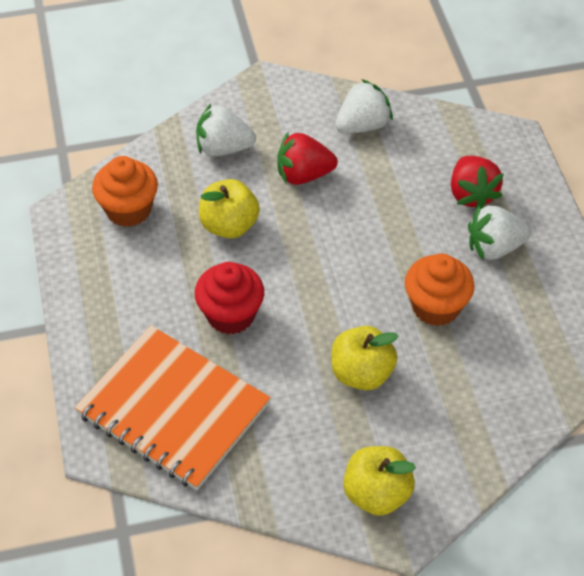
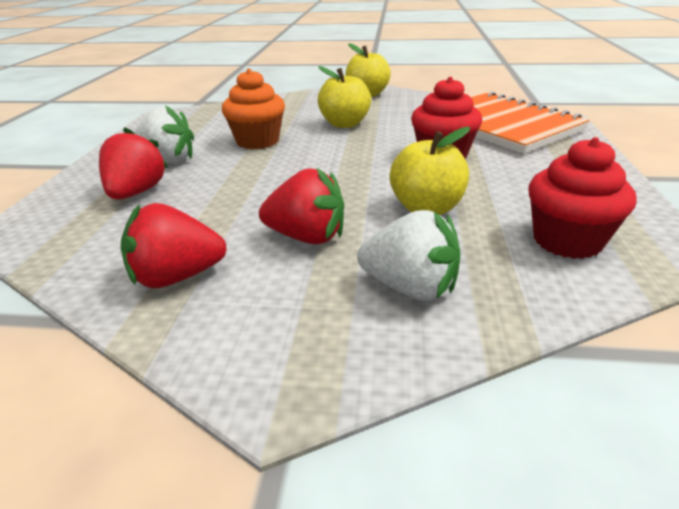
camera: 160 degrees left, 20 degrees down
(128, 210) = (567, 241): orange cupcake -> red cupcake
(362, 125) = (177, 277): white strawberry -> red strawberry

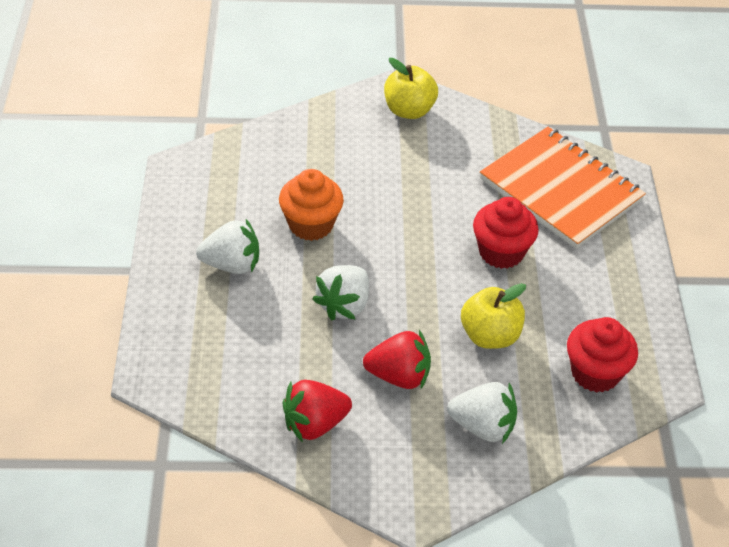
camera: 10 degrees left, 15 degrees up
(136, 193) = (228, 320): red strawberry -> none
(266, 185) = (344, 305): none -> white strawberry
(344, 124) = (395, 187): yellow apple -> none

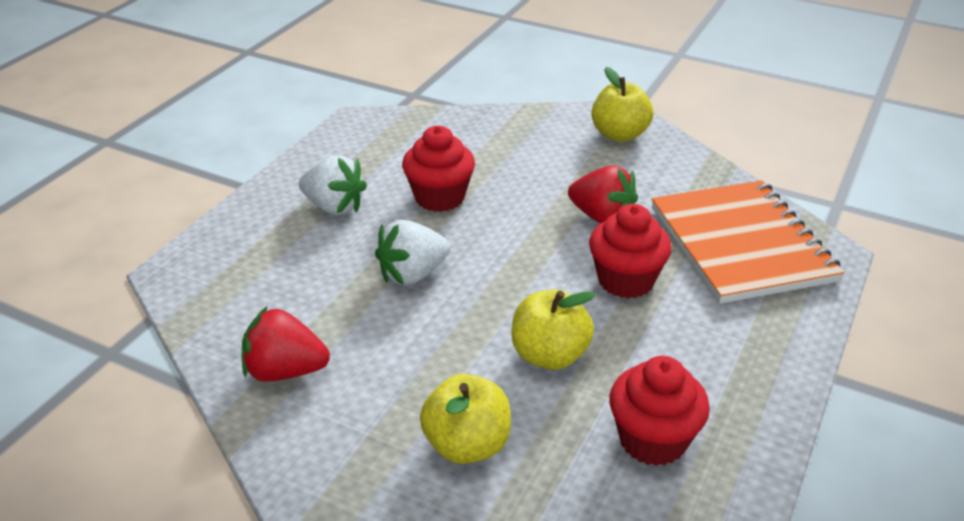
camera: 30 degrees right, 10 degrees down
(311, 224) = (439, 197): orange cupcake -> red cupcake
(399, 376) = (414, 358): red strawberry -> red strawberry (602, 217)
(483, 426) = (467, 445): white strawberry -> yellow apple

